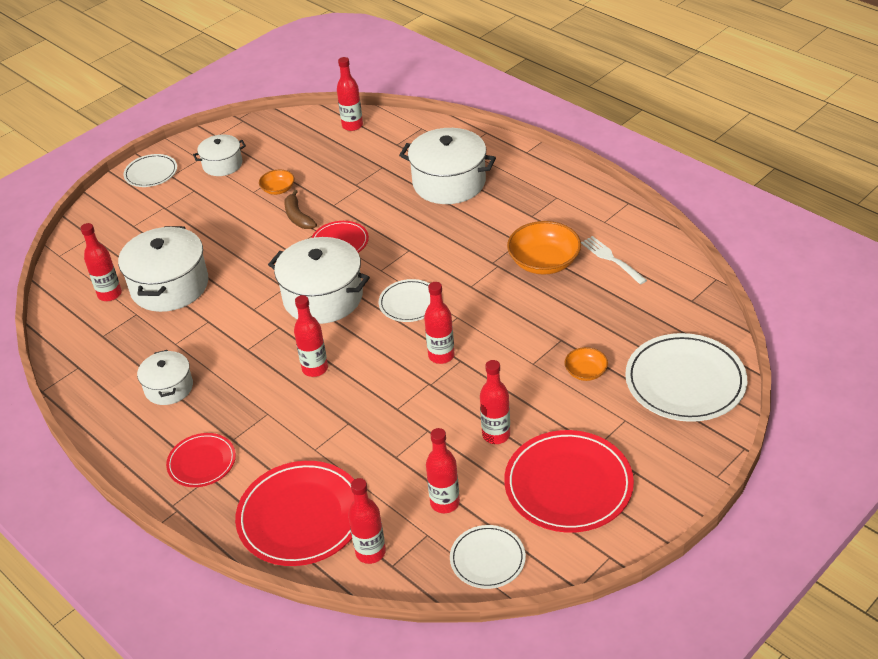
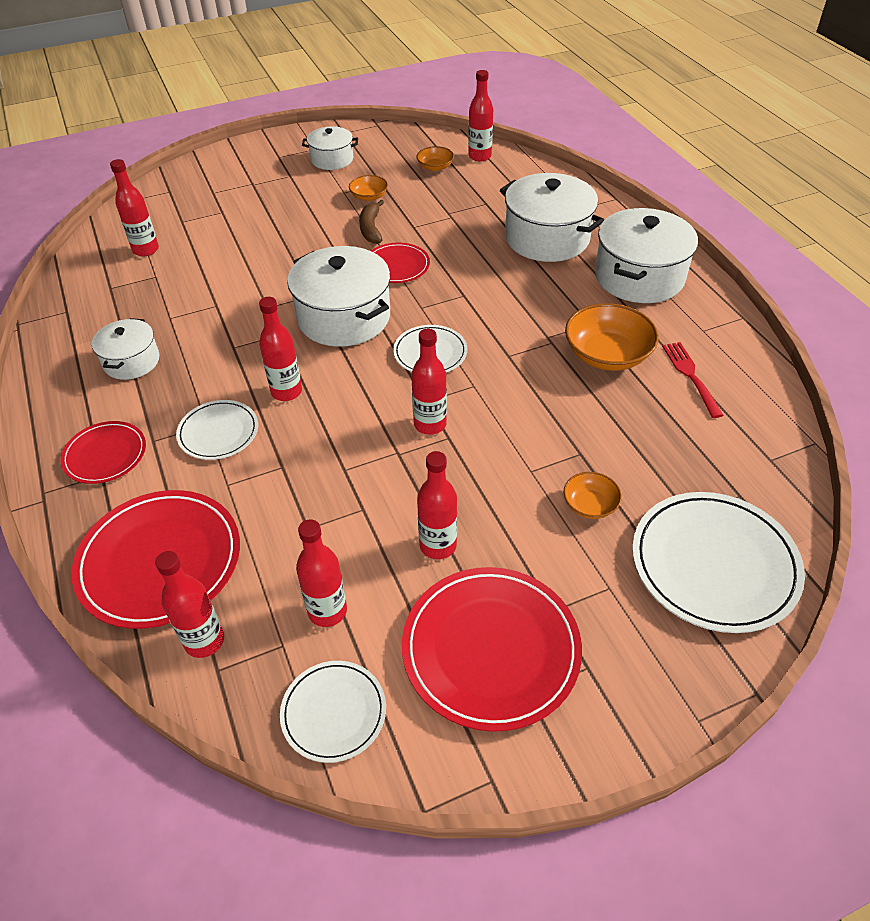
camera: 20 degrees right, 5 degrees up
(151, 173) = (262, 149): white plate -> white plate (218, 432)
(169, 286) = (205, 259): white pot -> white pot (639, 277)
(319, 146) = (435, 167): none -> orange bowl
(611, 259) = (690, 376): white fork -> red fork

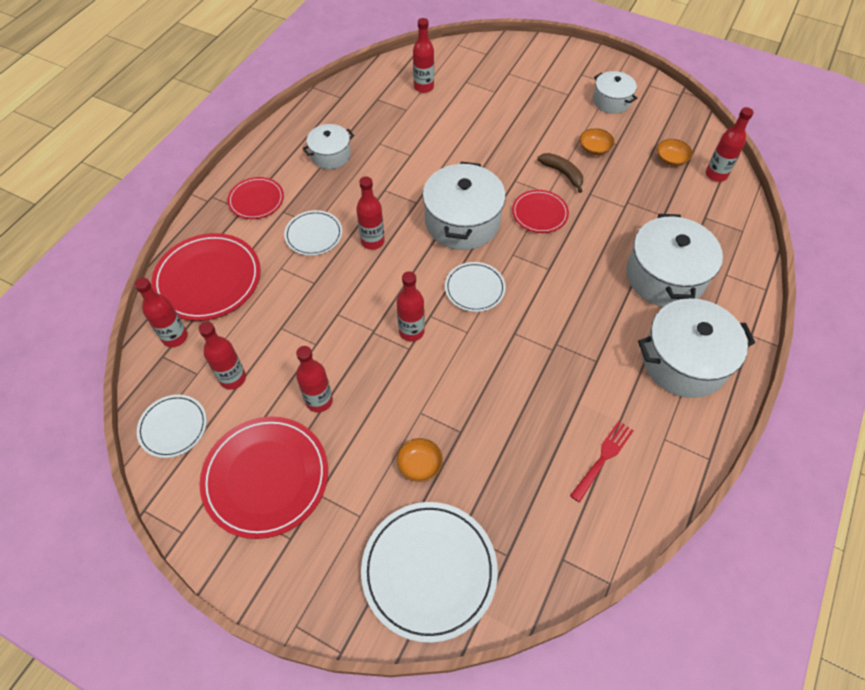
camera: 50 degrees right, 10 degrees up
(371, 228) = (562, 173): brown banana -> brown banana turned 90 degrees clockwise
(607, 355) = (573, 391): orange bowl -> none

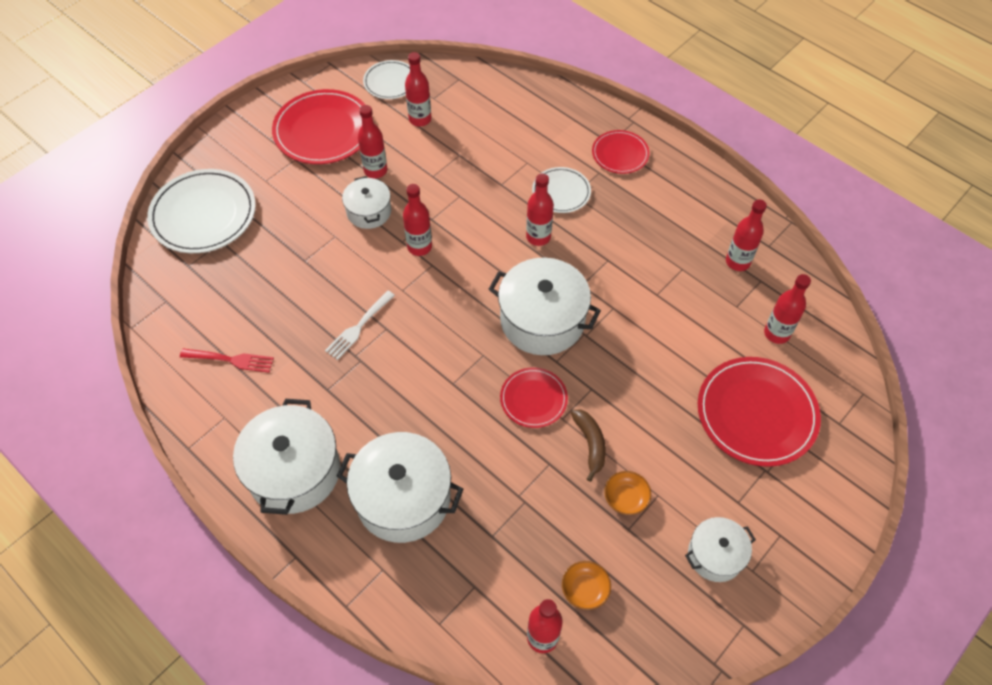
camera: 105 degrees right, 0 degrees up
(175, 337) = (475, 87): red bottle -> red bottle (737, 262)
(208, 279) = (530, 112): red plate -> red plate (756, 413)
(330, 155) = (672, 222): white pot -> white pot (369, 212)
(419, 464) = (288, 226): orange bowl -> none
(474, 288) = (451, 309): white plate -> none
(521, 356) = (358, 327): none -> white fork
(562, 173) = (590, 444): brown banana -> brown banana turned 75 degrees counterclockwise
(603, 458) = (231, 360): red fork -> red fork turned 45 degrees counterclockwise

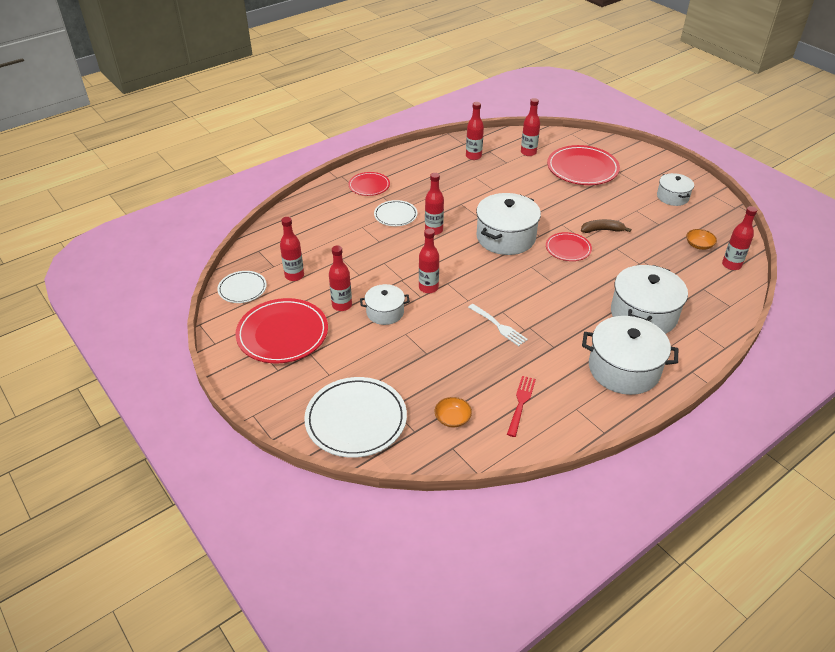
camera: 80 degrees left, 15 degrees down
(626, 498) = (638, 222): orange bowl -> orange bowl (452, 418)

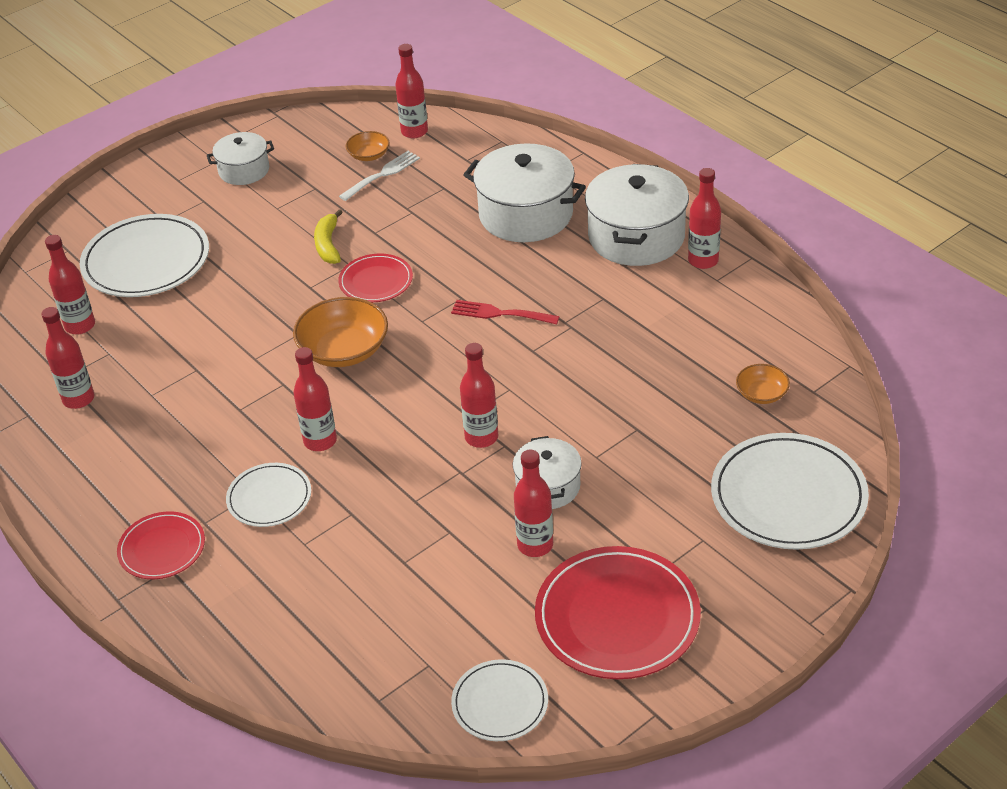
camera: 90 degrees left, 0 degrees up
(294, 276) = (457, 626): red bottle -> red bottle (703, 261)
(498, 326) = (566, 353): white fork -> white fork (382, 175)
(505, 237) = (344, 350): white pot -> orange bowl
(521, 403) = (718, 329): red fork -> red fork (500, 313)
(582, 168) = (146, 261): red plate -> white plate
(602, 230) = (328, 245): brown banana -> yellow banana

